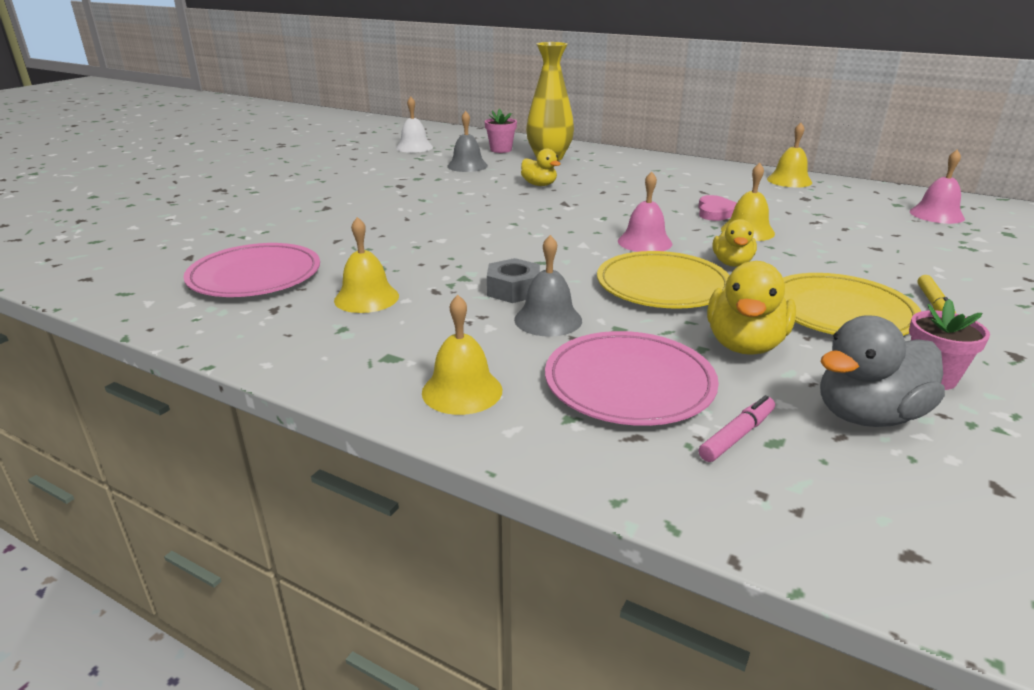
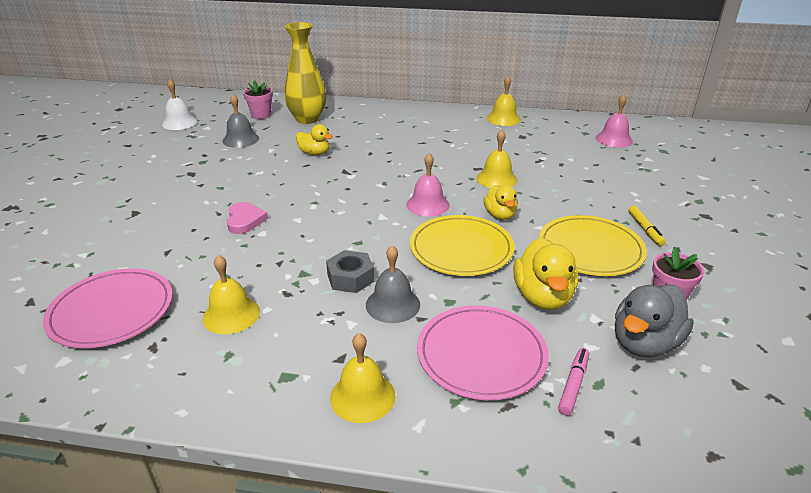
camera: 20 degrees left, 5 degrees up
(716, 212) = (466, 162): pink heart -> pink heart (245, 220)

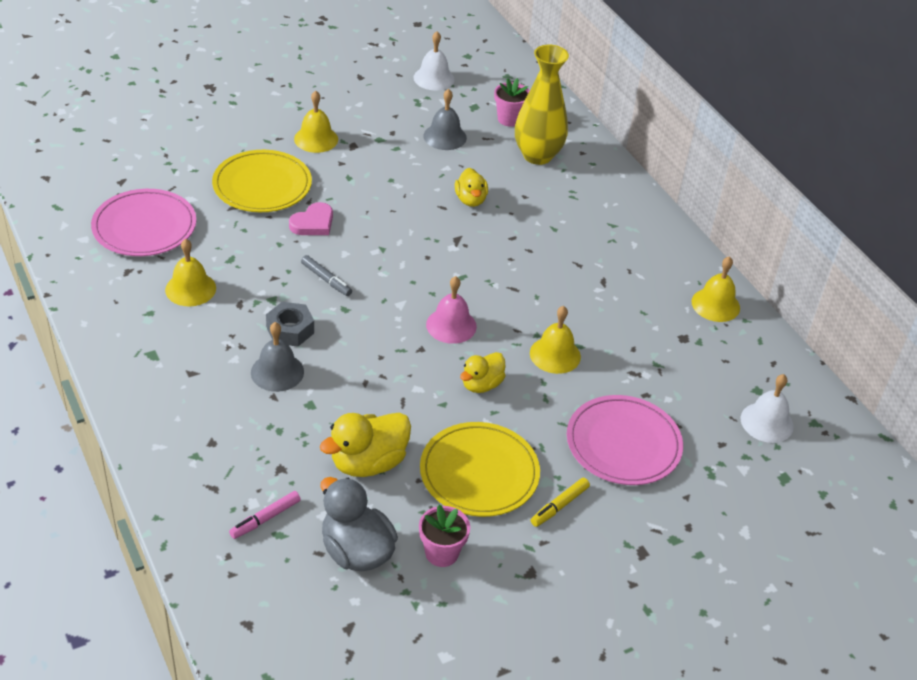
camera: 50 degrees right, 10 degrees up
(315, 238) = (326, 280): none -> grey marker
(362, 396) = (163, 404): yellow bell -> yellow bell (316, 139)
(461, 249) = (395, 380): yellow plate -> yellow plate (262, 185)
(481, 355) = (258, 451): pink plate -> pink plate (623, 444)
(573, 385) = (265, 519): pink marker -> pink marker turned 150 degrees clockwise
(614, 139) = (767, 422): pink bell -> white bell
(644, 343) = (356, 551): grey duck -> grey duck turned 45 degrees clockwise

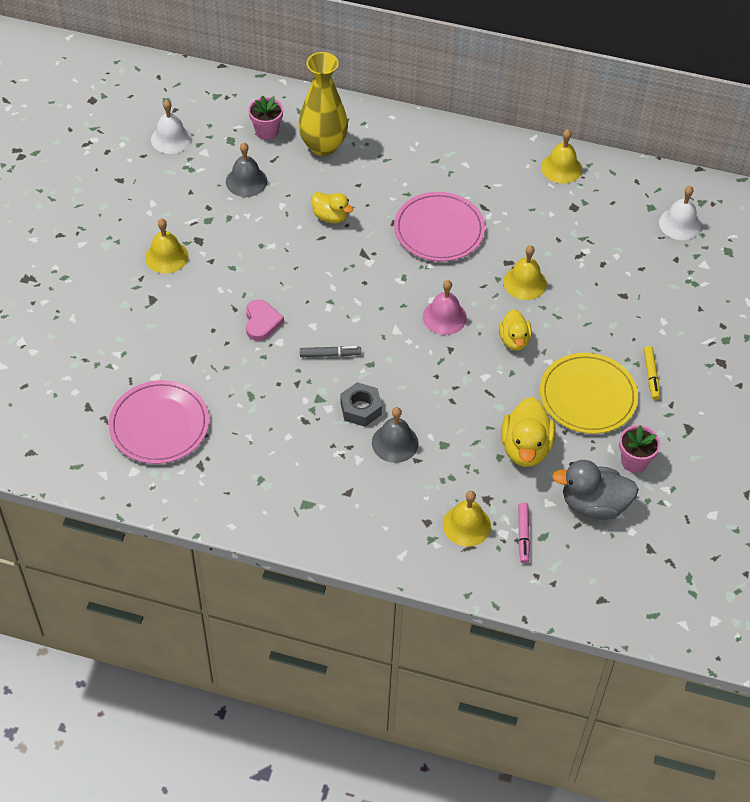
camera: 45 degrees left, 10 degrees up
(190, 289) = (259, 439): yellow bell -> yellow bell (466, 525)
(262, 185) = (186, 324): yellow plate -> none
(623, 444) = (631, 306): pink plate -> pink plate (439, 230)

